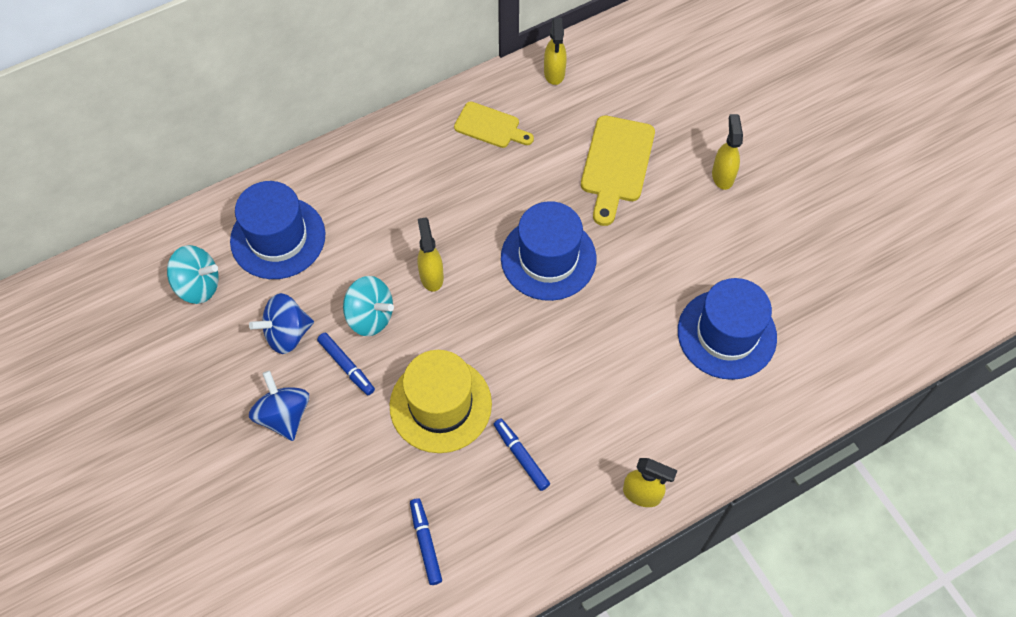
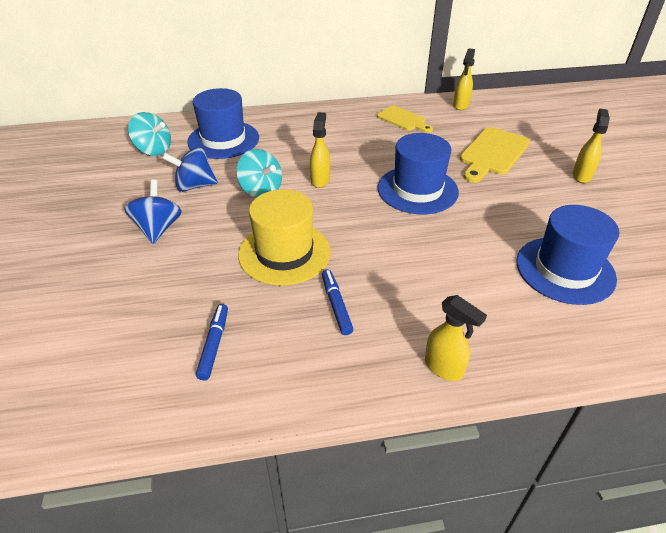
camera: 20 degrees right, 20 degrees down
(346, 366) = (225, 213): blue marker -> none

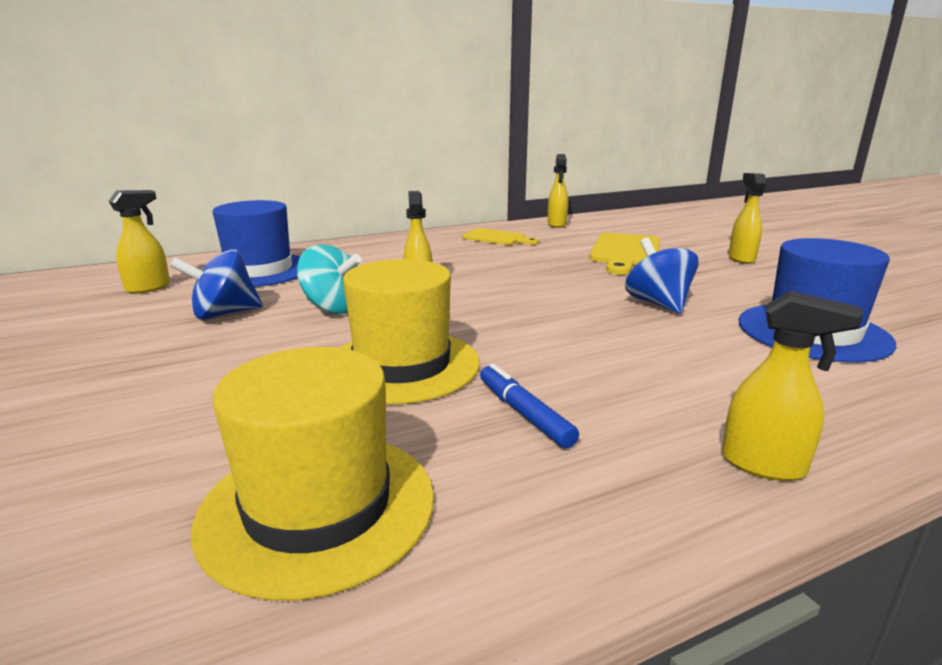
camera: 15 degrees left, 20 degrees down
(153, 150) = (149, 288): turquoise spinning top -> yellow spray bottle
(158, 228) = (167, 364): blue spinning top -> blue spinning top (658, 304)
(214, 344) = (318, 506): blue marker -> yellow hat
(417, 190) = (558, 286): blue hat -> none

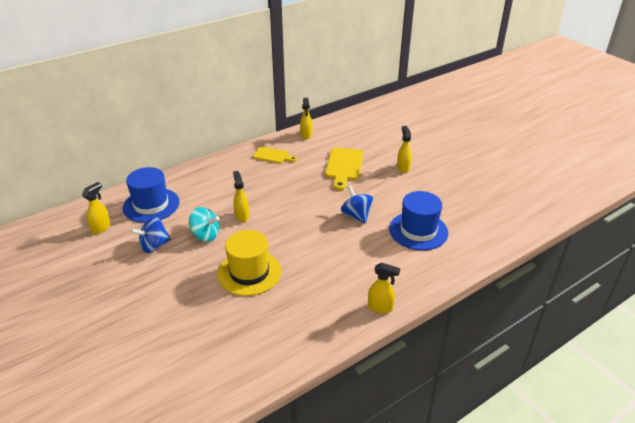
camera: 10 degrees left, 15 degrees up
(318, 506) = (241, 342): yellow hat -> none
(524, 413) = (301, 294): blue marker -> none

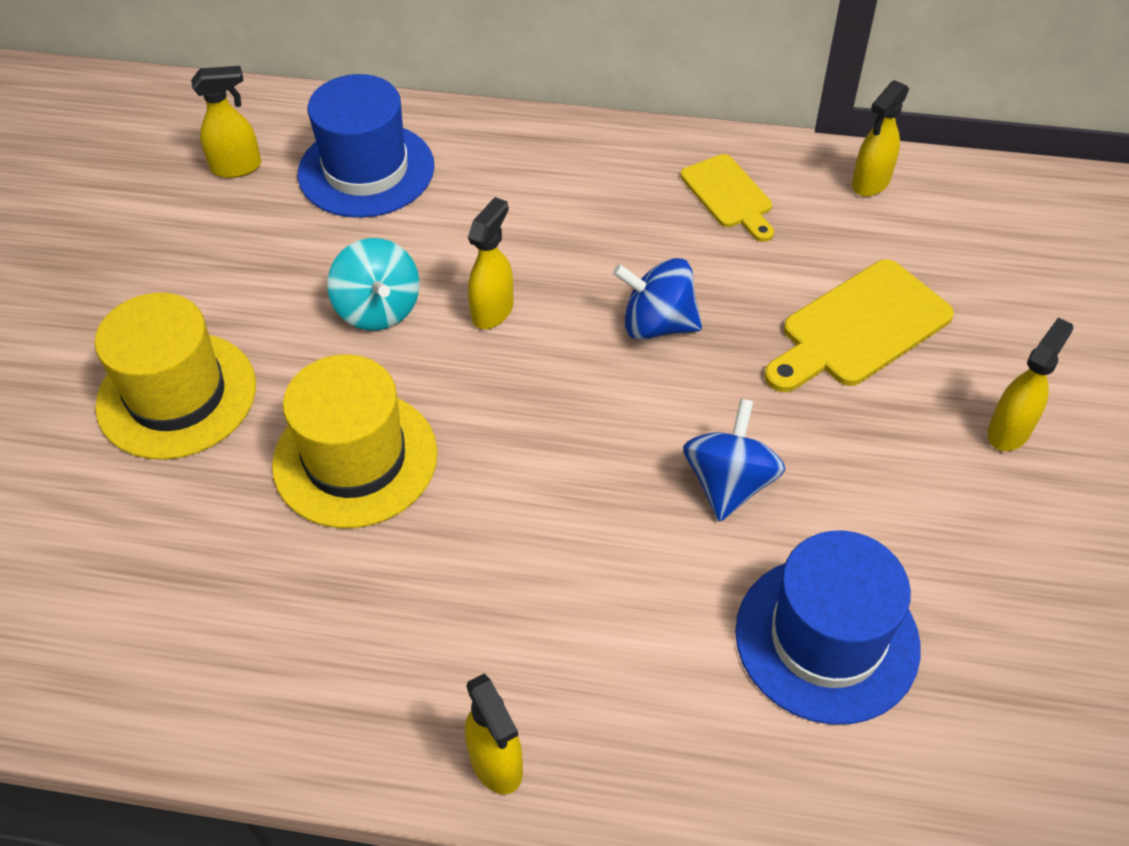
camera: 45 degrees right, 15 degrees up
(154, 246) = (271, 269): blue spinning top -> blue spinning top (657, 324)
(167, 294) = (177, 395): none -> yellow hat

